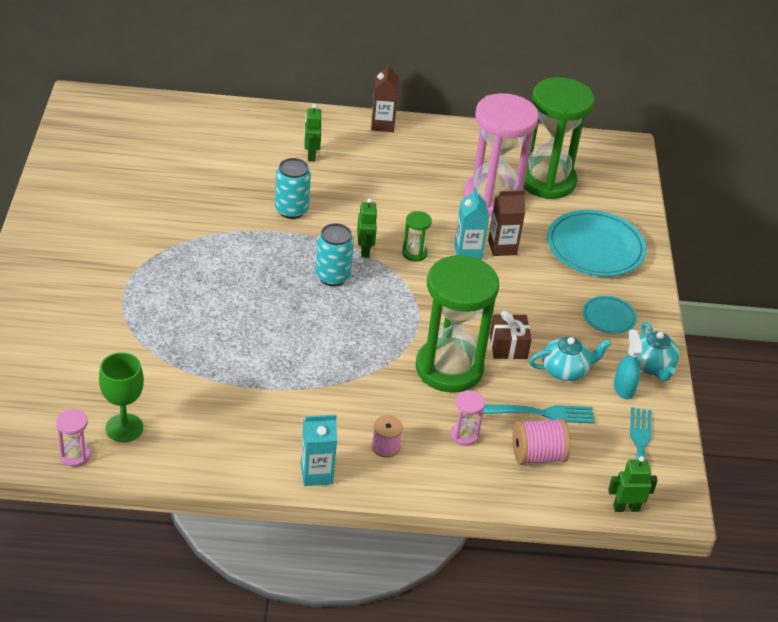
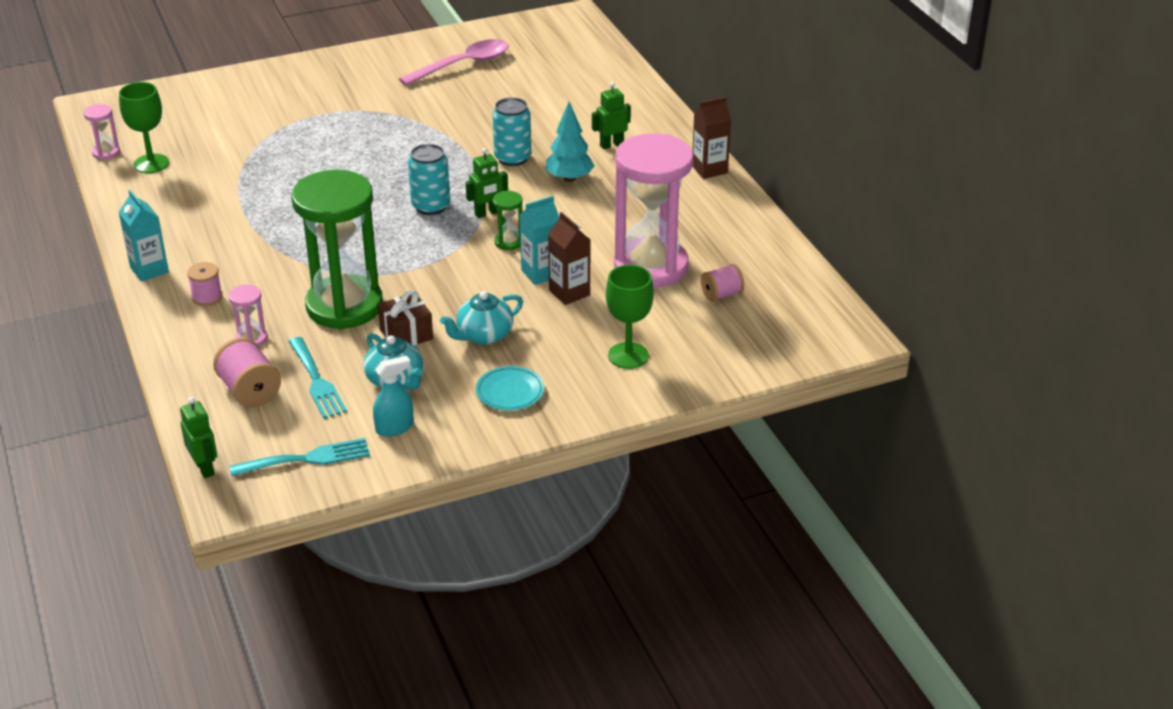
camera: 70 degrees right, 5 degrees down
(111, 184) = (463, 65): none -> pink spoon
(345, 193) = (569, 178): none -> turquoise tree
(546, 181) = (721, 294): green hourglass -> pink spool
(595, 248) = (628, 355): turquoise plate -> green goblet
(652, 366) = (448, 441): turquoise teapot -> turquoise teapot (483, 335)

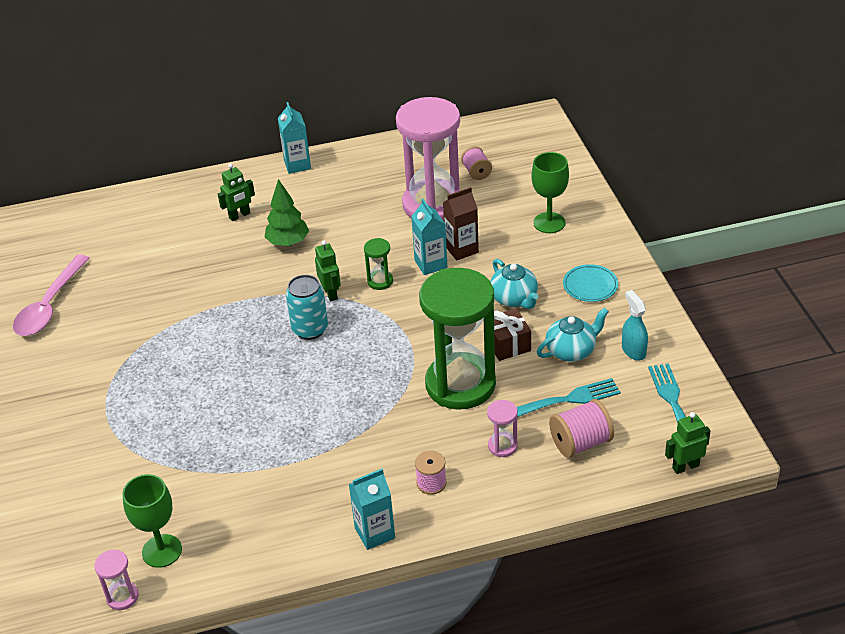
camera: 80 degrees left, 5 degrees up
(463, 65) = (50, 305): pink spoon -> pink spoon turned 135 degrees counterclockwise
(512, 158) = (242, 276): turquoise can -> none
(569, 178) = (288, 242): turquoise tree -> green tree
(611, 145) = (239, 215): green robot -> green robot turned 105 degrees counterclockwise
(709, 169) = (297, 165): brown carton -> turquoise carton

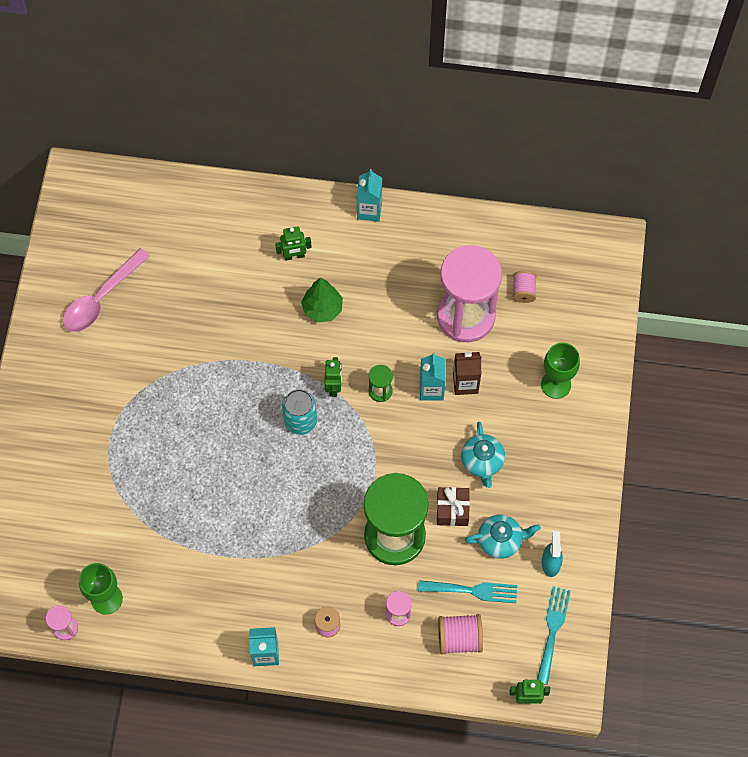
camera: 20 degrees right, 25 degrees up
(590, 286) = (552, 475): turquoise plate -> none

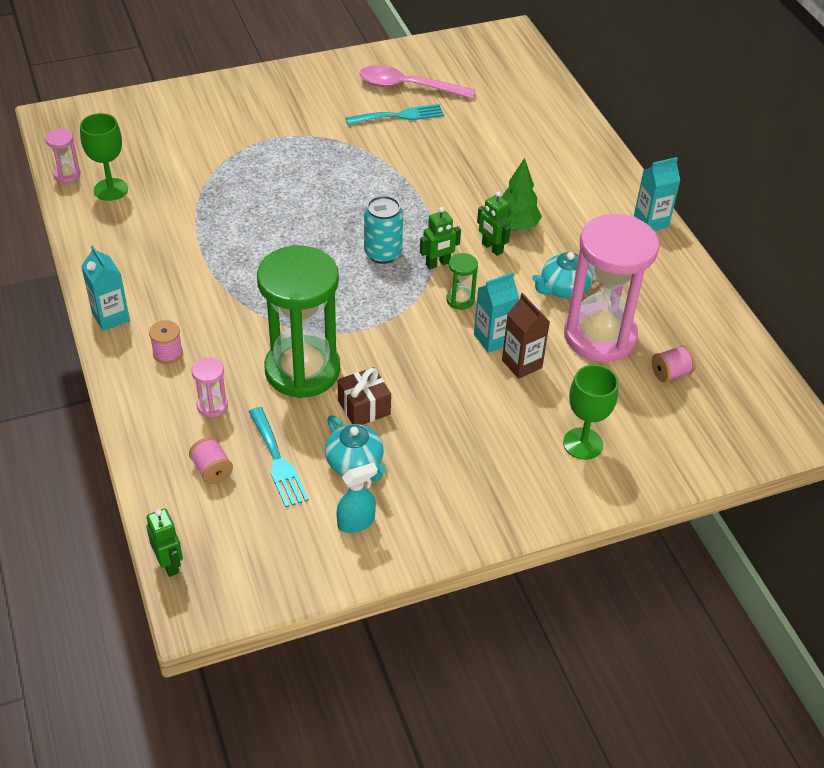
camera: 60 degrees right, 20 degrees down
(294, 256) = (554, 188): green robot -> green robot (492, 248)
(459, 638) = (212, 470): pink spool -> pink spool, size x0.66
(482, 462) = (440, 412): turquoise teapot -> turquoise teapot (563, 289)
(552, 630) = (271, 557): turquoise fork -> turquoise fork (399, 116)

